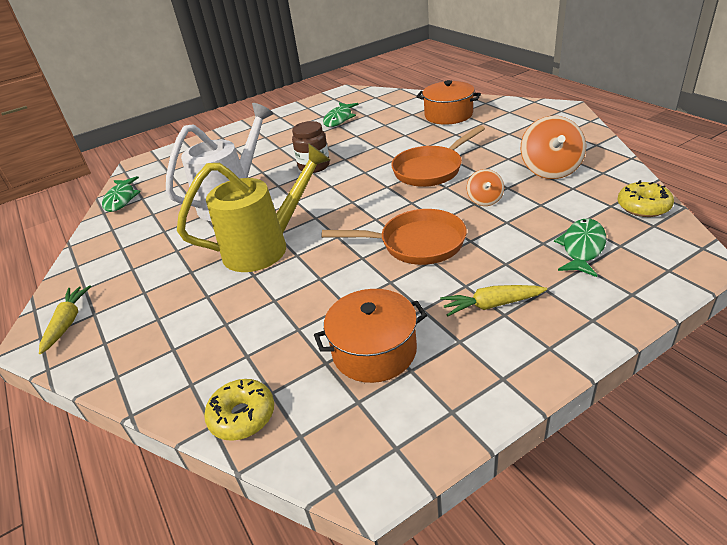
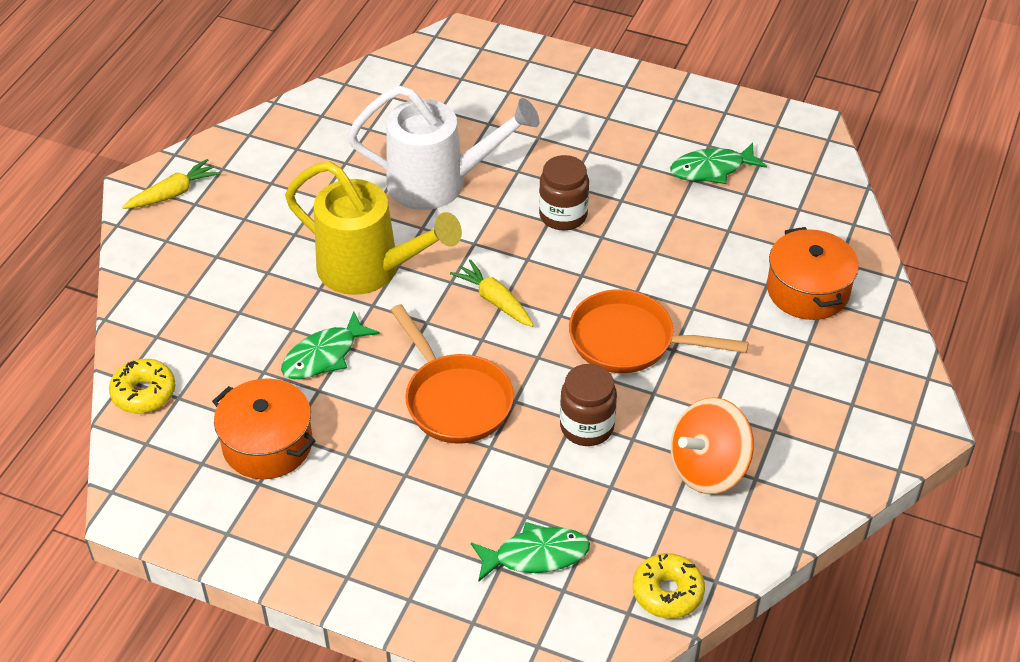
camera: 50 degrees right, 10 degrees up
(121, 199) = (378, 79): green fish -> green fish (324, 356)
(484, 200) = (587, 427): orange spinning top -> brown jar
(491, 305) = (385, 509): yellow carrot -> yellow carrot (495, 300)

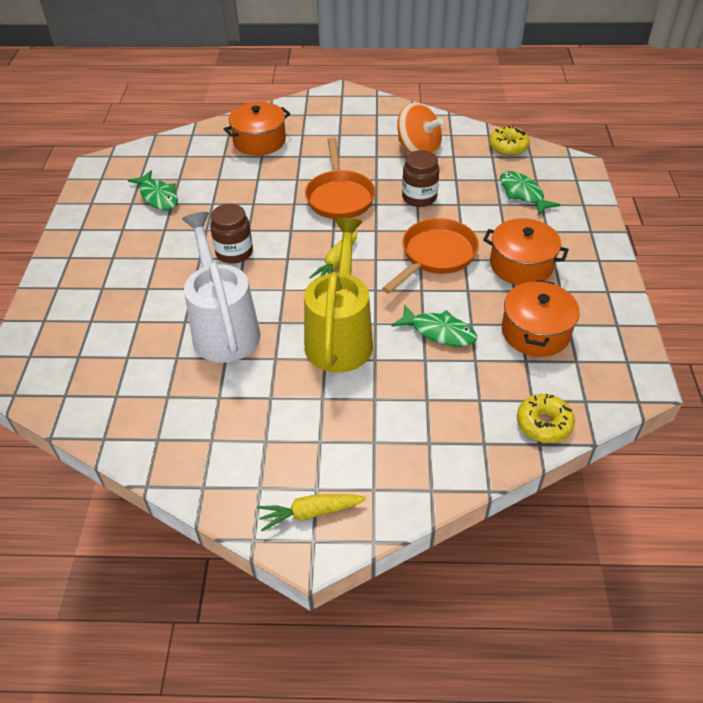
camera: 110 degrees left, 0 degrees up
(173, 193) = (310, 513): yellow carrot -> yellow carrot turned 45 degrees counterclockwise
(387, 483) = (521, 265): none -> orange pot

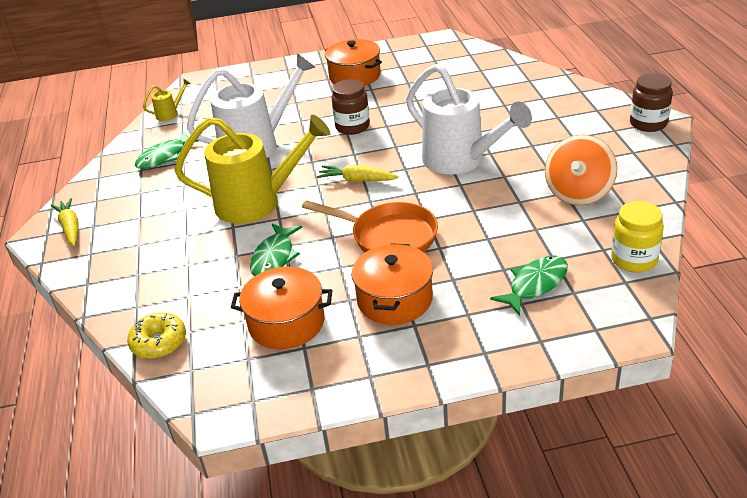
camera: 80 degrees right, 10 degrees down
(85, 407) = (170, 114): none -> yellow watering can
(158, 196) = (414, 74): green fish -> green fish (165, 157)
(259, 141) = (529, 97): orange pot -> orange pot (355, 76)
(339, 196) = (461, 161): orange pan -> white watering can
(419, 197) = (486, 209): brown jar -> brown jar (648, 123)
(508, 147) = (634, 260): yellow donut -> yellow jar

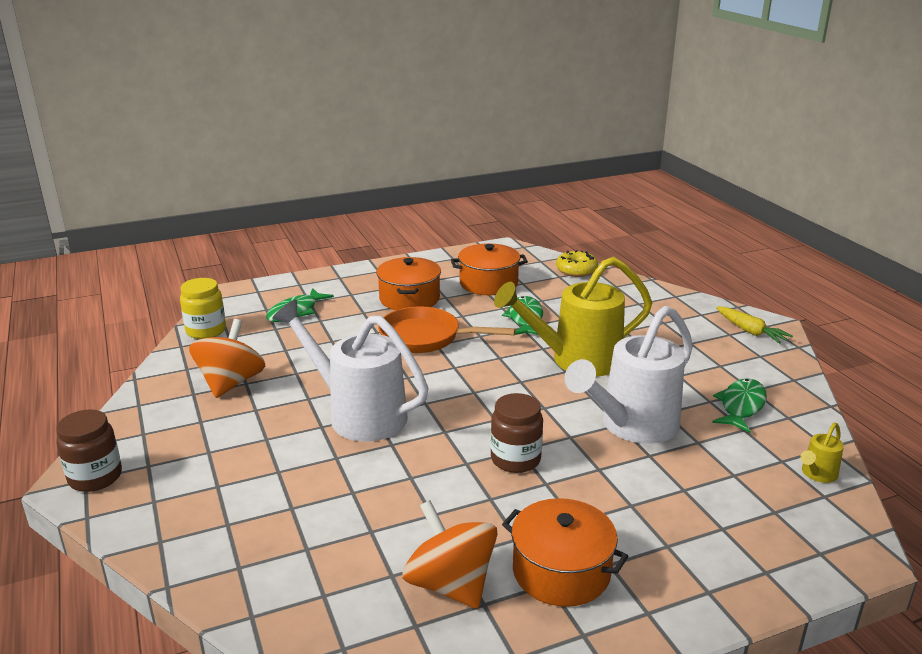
camera: 165 degrees right, 10 degrees down
(357, 180) = (478, 387): yellow carrot -> none
(414, 72) = (450, 584): none -> orange spinning top

